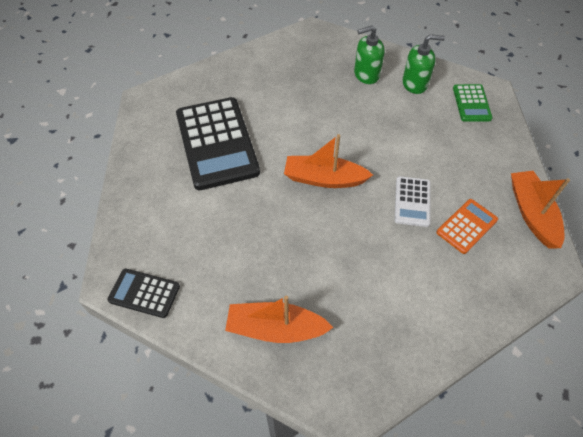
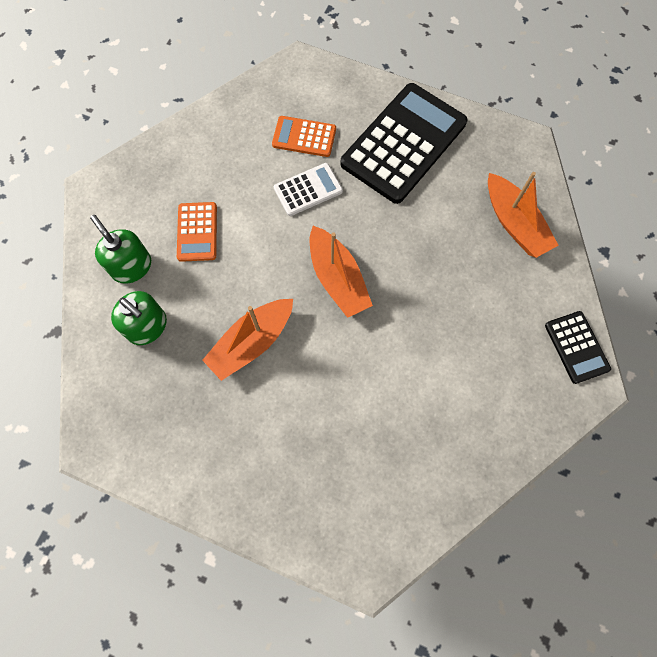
camera: 125 degrees left, 15 degrees up
(217, 143) = (370, 418): black calculator -> black calculator (403, 143)
(419, 124) = (197, 232): none -> orange calculator
(471, 103) = (130, 198): green calculator -> none
(531, 213) = (252, 96): orange boat -> orange boat (251, 342)

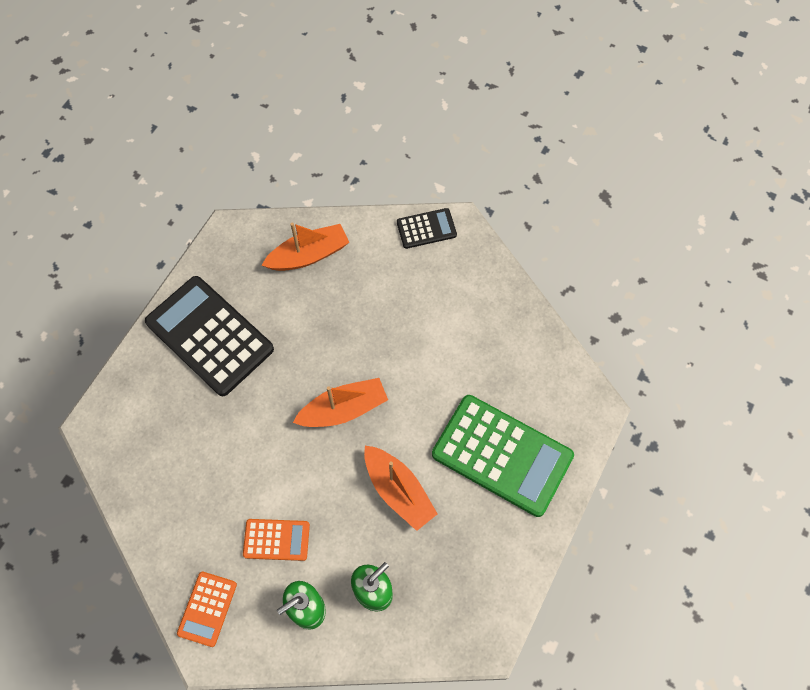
camera: 85 degrees left, 5 degrees down
(299, 453) = (502, 455): none -> green calculator
(304, 137) = (184, 428): orange calculator -> orange calculator (207, 609)
(308, 190) = (246, 428): white calculator -> none

